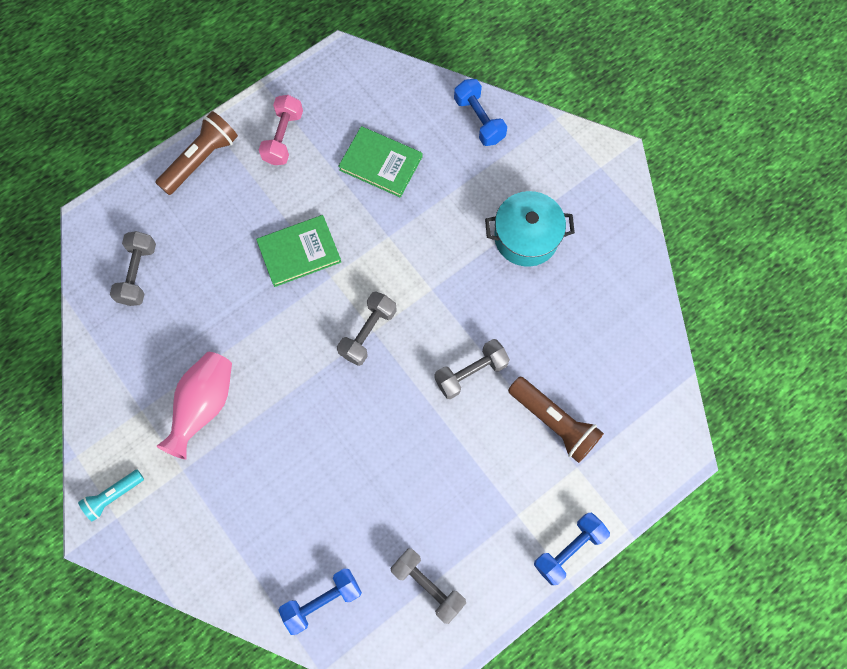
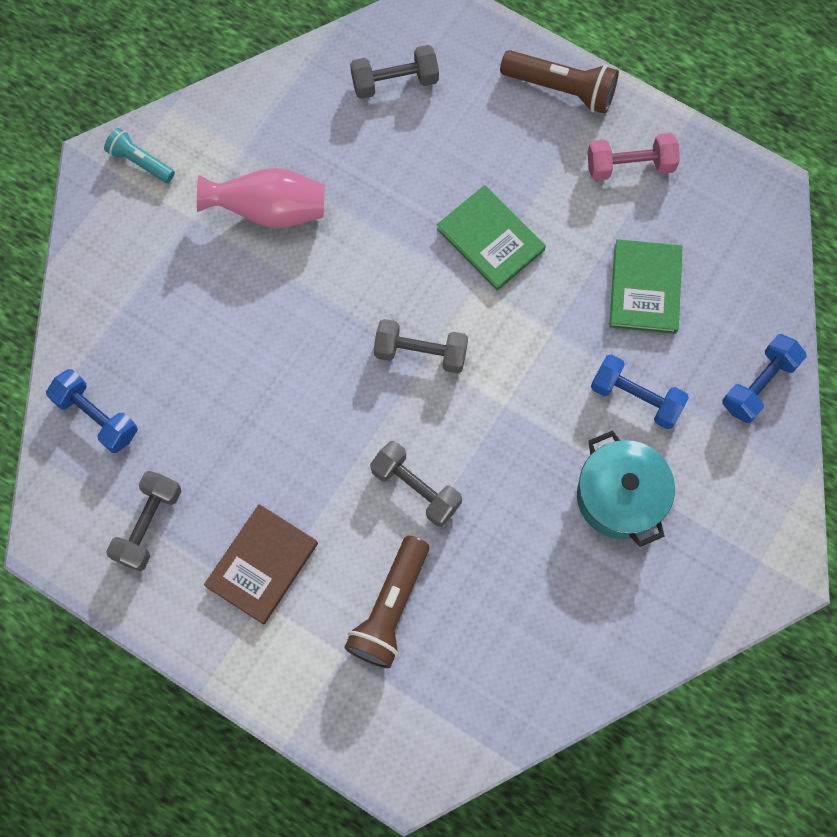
camera: 70 degrees right, 0 degrees up
(490, 506) = (262, 564): none -> brown book
(568, 549) = (241, 674): blue dumbbell -> blue dumbbell (636, 397)

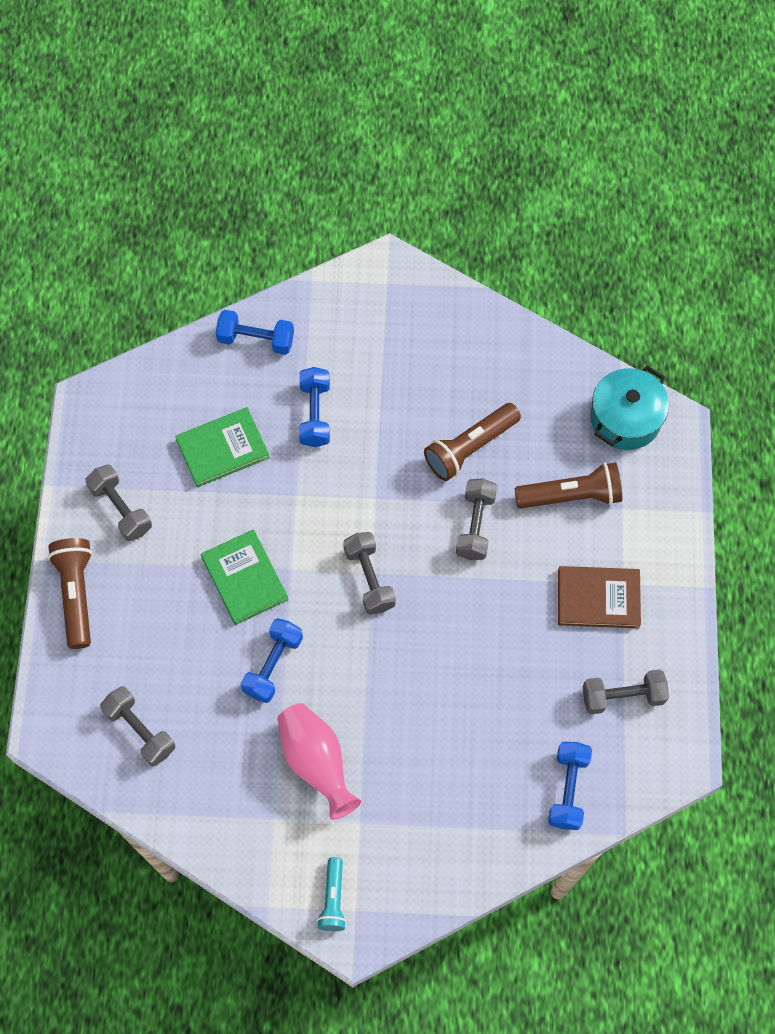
camera: 120 degrees left, 5 degrees down
(386, 221) = (273, 665): none -> blue dumbbell
(490, 239) = (244, 578): green book -> green book turned 45 degrees counterclockwise
(507, 534) = (470, 447): none -> brown flashlight
(619, 497) = (396, 389): turquoise pot -> turquoise pot (625, 419)
(630, 166) = (121, 509): pink dumbbell -> grey dumbbell

